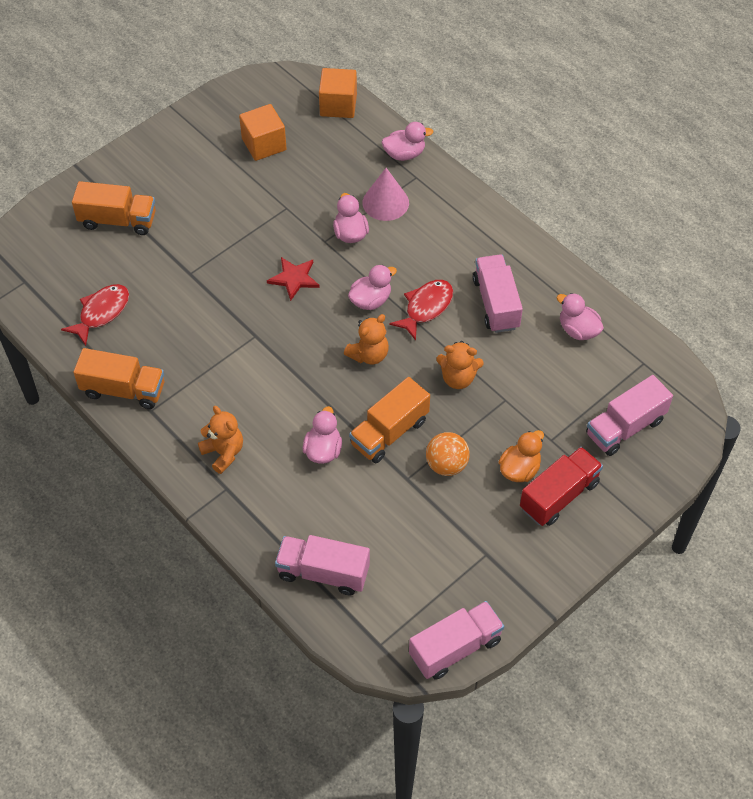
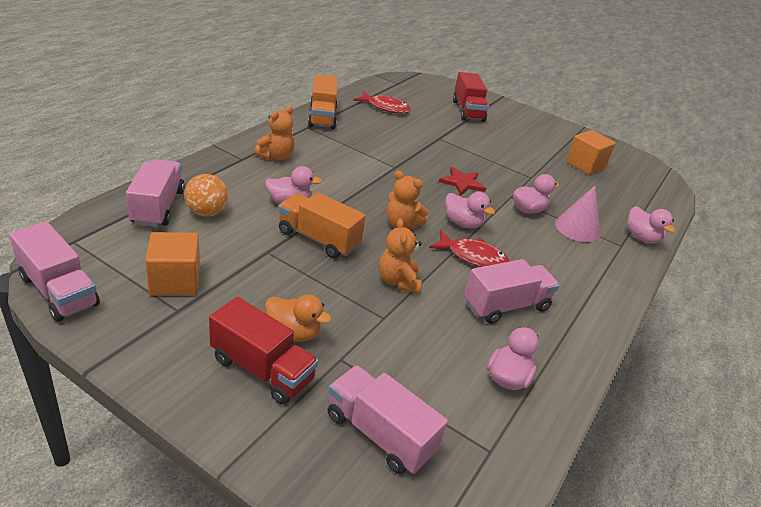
camera: 70 degrees right, 20 degrees down
(118, 220) = (468, 111): orange truck -> red truck
(338, 105) = (659, 199): orange cube -> orange cube (175, 281)
(446, 465) = (288, 277): orange ball -> orange ball (207, 212)

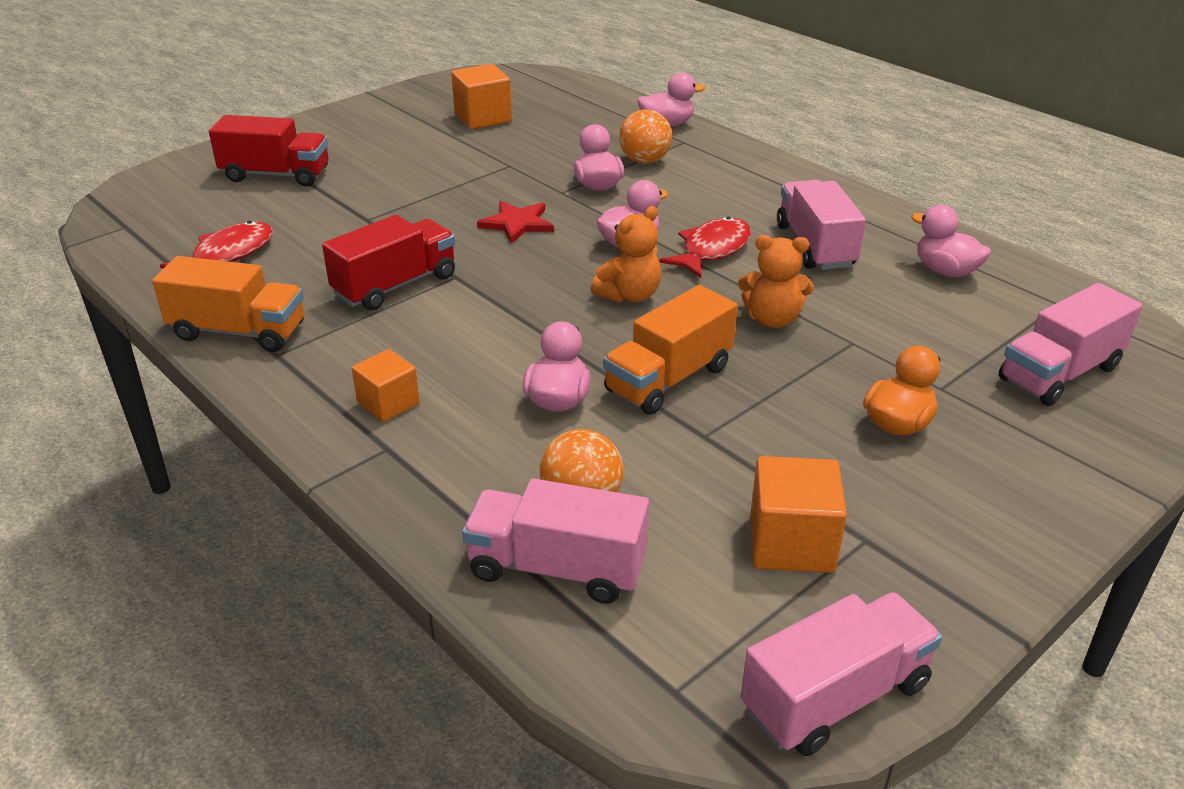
camera: 70 degrees left, 0 degrees up
(262, 369) = (977, 457): red truck -> red truck (395, 285)
(276, 156) = (388, 403): orange teddy bear -> orange cube
(577, 228) = (644, 161): pink cone -> orange ball

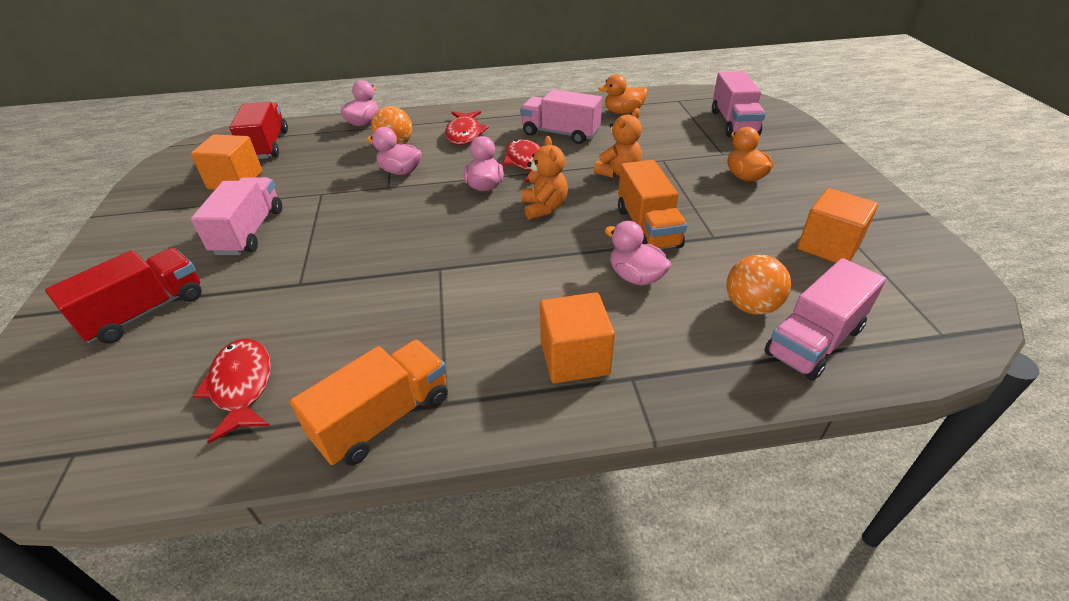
camera: 55 degrees left, 5 degrees up
(388, 403) = (574, 358): orange cube -> orange cube, size x1.50
(395, 285) = (417, 301): red truck -> red truck (267, 146)
(517, 223) = (404, 218): red star -> none
(725, 187) = (464, 134): none -> red fish
(835, 697) = (958, 281): pink truck -> pink truck (249, 232)
(945, 271) = (623, 112): pink duck -> orange duck

